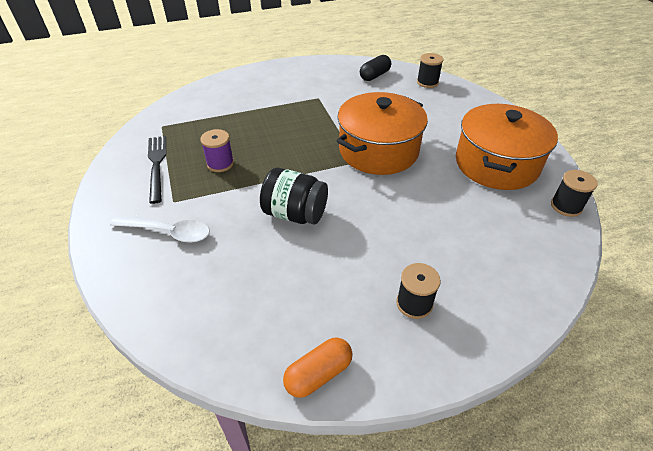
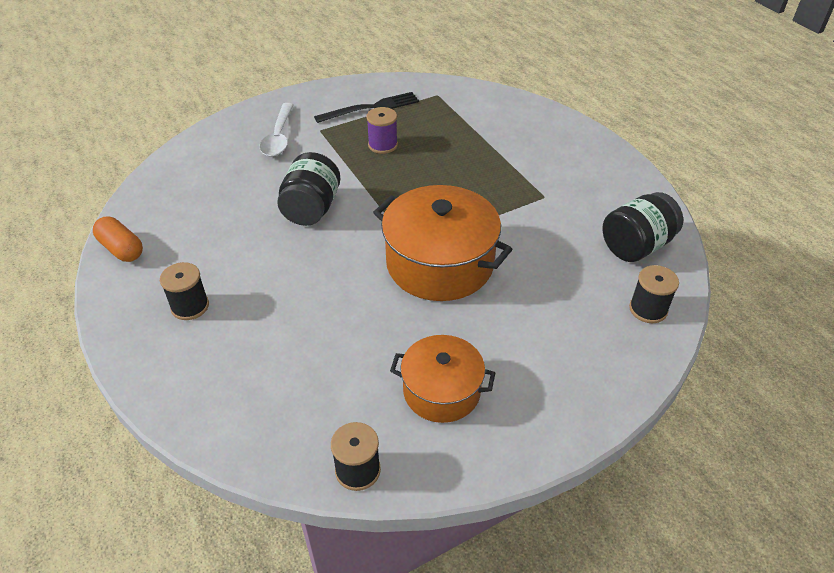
camera: 80 degrees right, 0 degrees up
(374, 75) = (636, 246): black capsule -> black jar
(496, 164) = (441, 391): orange pot -> orange pot, size x0.61

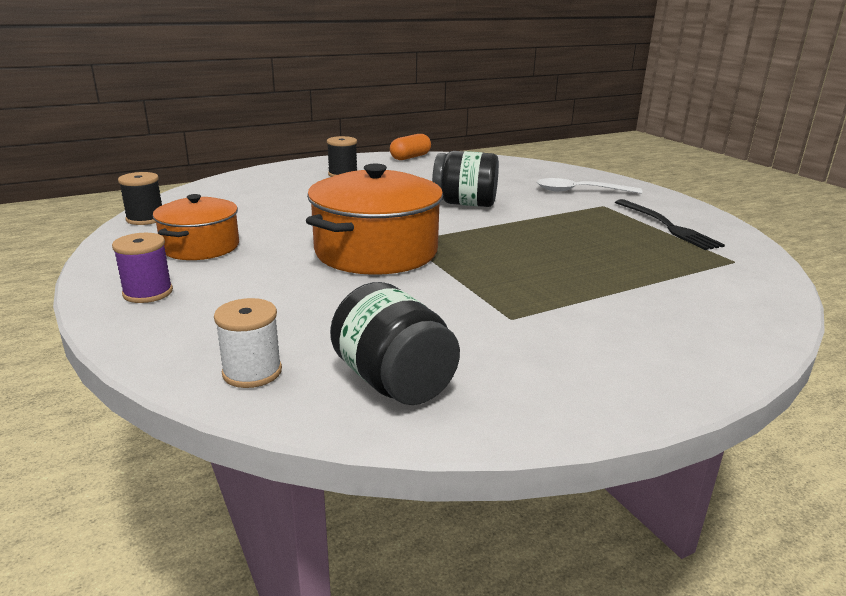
camera: 90 degrees right, 20 degrees down
(383, 145) = (590, 230): purple spool -> purple spool (148, 293)
(648, 309) = (252, 372): black spool -> white spool

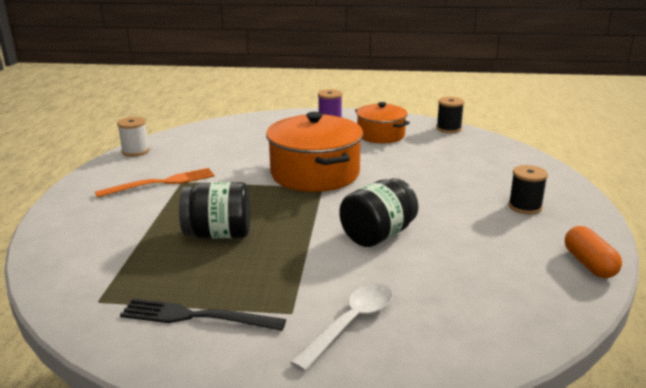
camera: 125 degrees right, 0 degrees up
(252, 372) = (229, 127): white spool -> white spool (135, 151)
(394, 382) = (181, 145): black jar -> black jar (218, 234)
(539, 330) = (161, 183): none -> orange fork

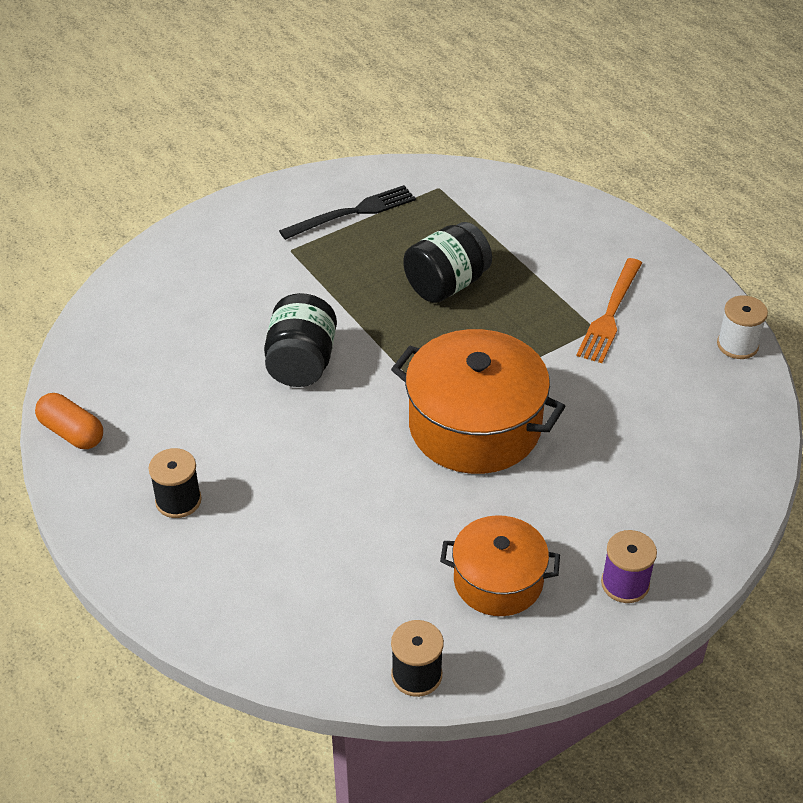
camera: 140 degrees right, 20 degrees up
(351, 323) = (237, 263): white spoon -> none

